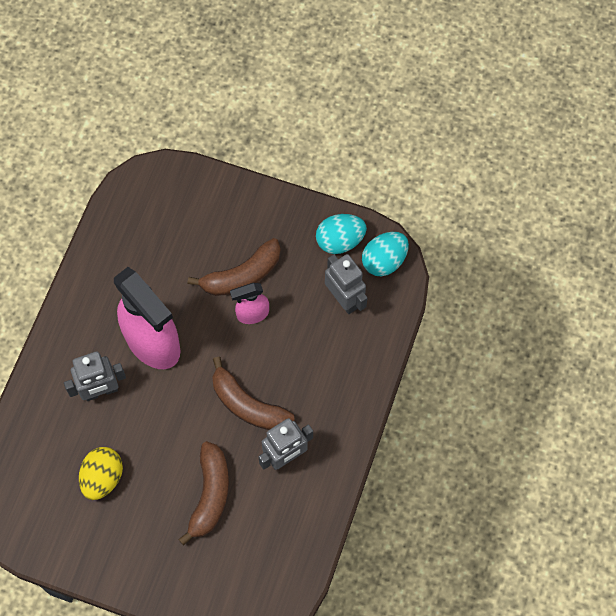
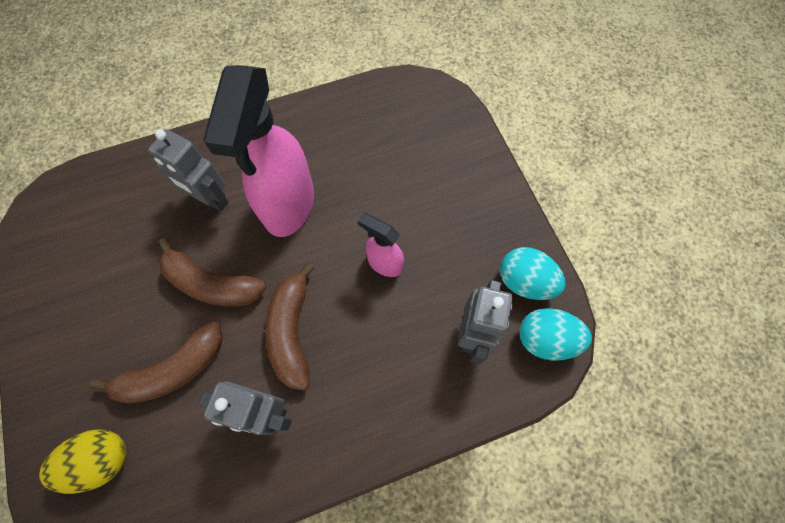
camera: 50 degrees right, 0 degrees up
(103, 477) = (128, 262): yellow egg -> yellow egg (101, 460)
(241, 275) = (412, 225): brown banana -> brown banana (212, 284)

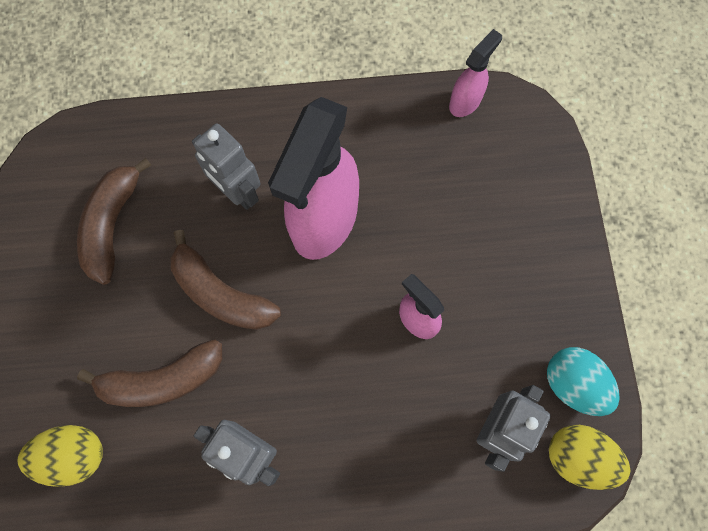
camera: 15 degrees right, 5 degrees up
(292, 331) = (297, 370): brown banana -> brown banana (112, 224)
(381, 90) = (465, 101): none -> pink spray bottle
(545, 339) = (578, 457): turquoise egg -> yellow egg

